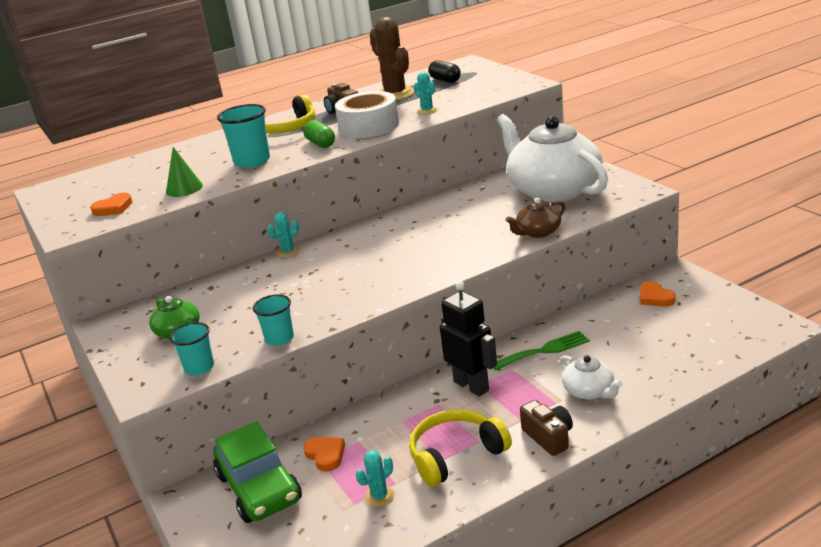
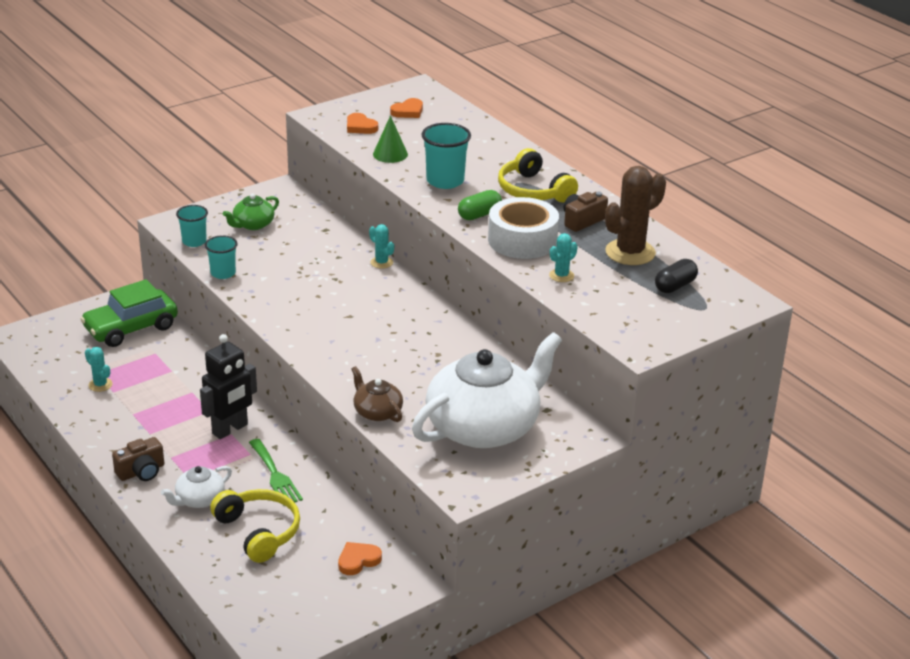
camera: 80 degrees right, 5 degrees up
(325, 455) = (159, 355): orange heart -> orange heart (408, 111)
(455, 455) = (136, 421): yellow headphones -> yellow headphones (259, 531)

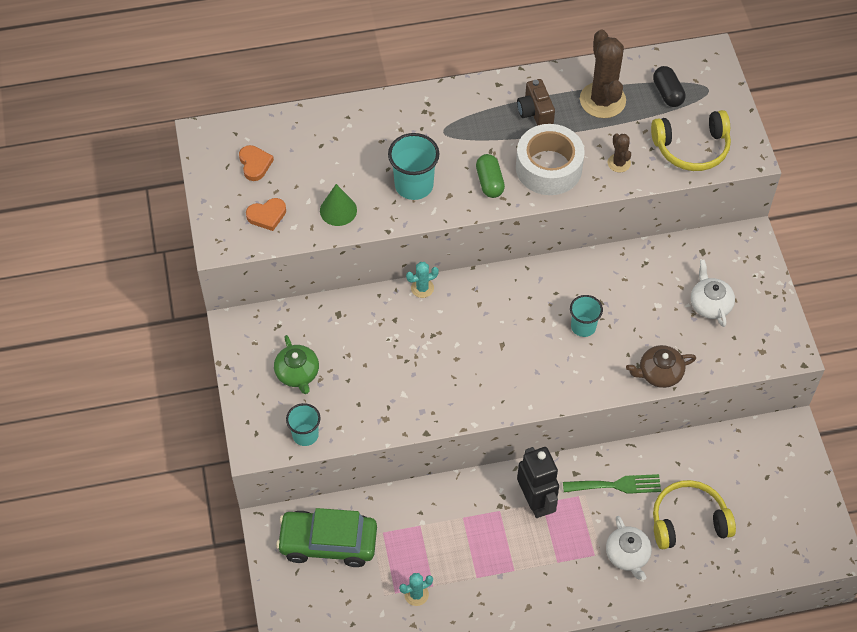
camera: 65 degrees left, 25 degrees up
(131, 328) = (328, 543): green car -> green car turned 105 degrees clockwise
(141, 472) = (569, 592): brown camera -> none
(223, 273) = (379, 426): turquoise cup -> turquoise cup (583, 326)
(358, 560) = (750, 459): orange heart -> none
(484, 427) = (710, 304): white teapot -> white teapot, size x0.44
(533, 191) = (465, 125): yellow headphones -> yellow headphones (692, 148)
(561, 275) = (619, 163): turquoise cactus -> brown cactus

